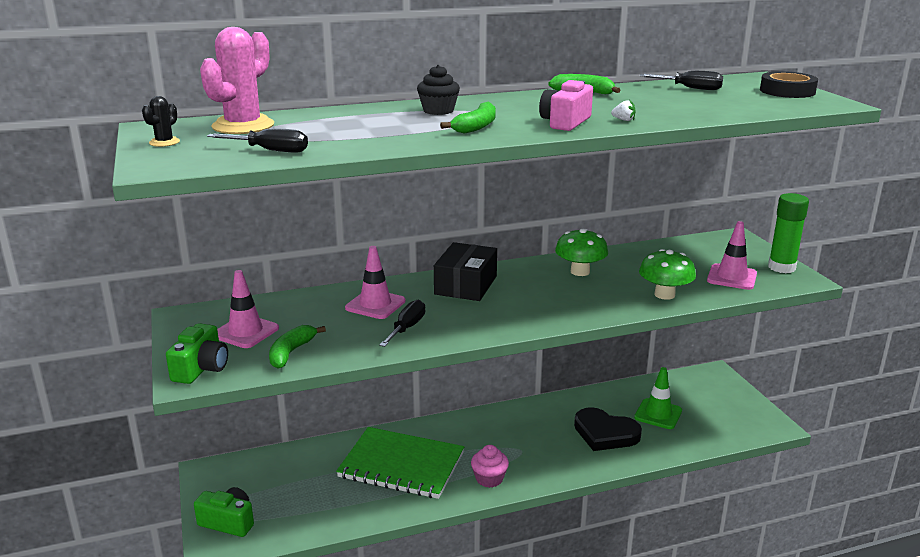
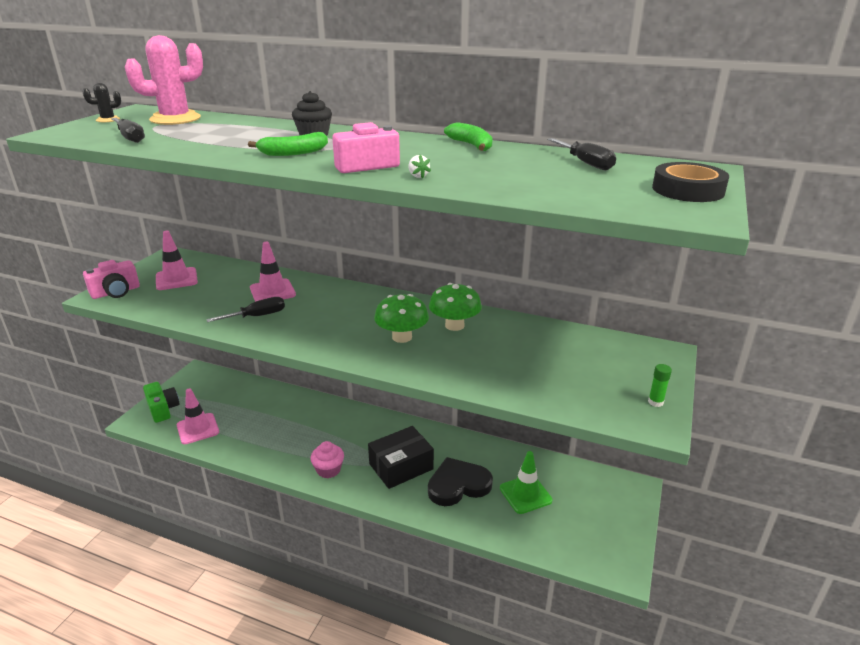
camera: 40 degrees right, 5 degrees up
(201, 368) = (116, 292): green camera -> pink camera
(291, 352) = (170, 303): green banana -> none
(401, 465) = (293, 427): green notebook -> none
(465, 285) = (353, 301): black box -> black box (401, 466)
(605, 433) = (458, 485): black heart -> black heart turned 90 degrees clockwise
(664, 294) = (484, 376): green mushroom -> green mushroom (402, 337)
(731, 277) = (581, 388): pink traffic cone -> pink traffic cone (198, 429)
(781, 267) = (655, 402): green glue stick -> green glue stick, size x0.46

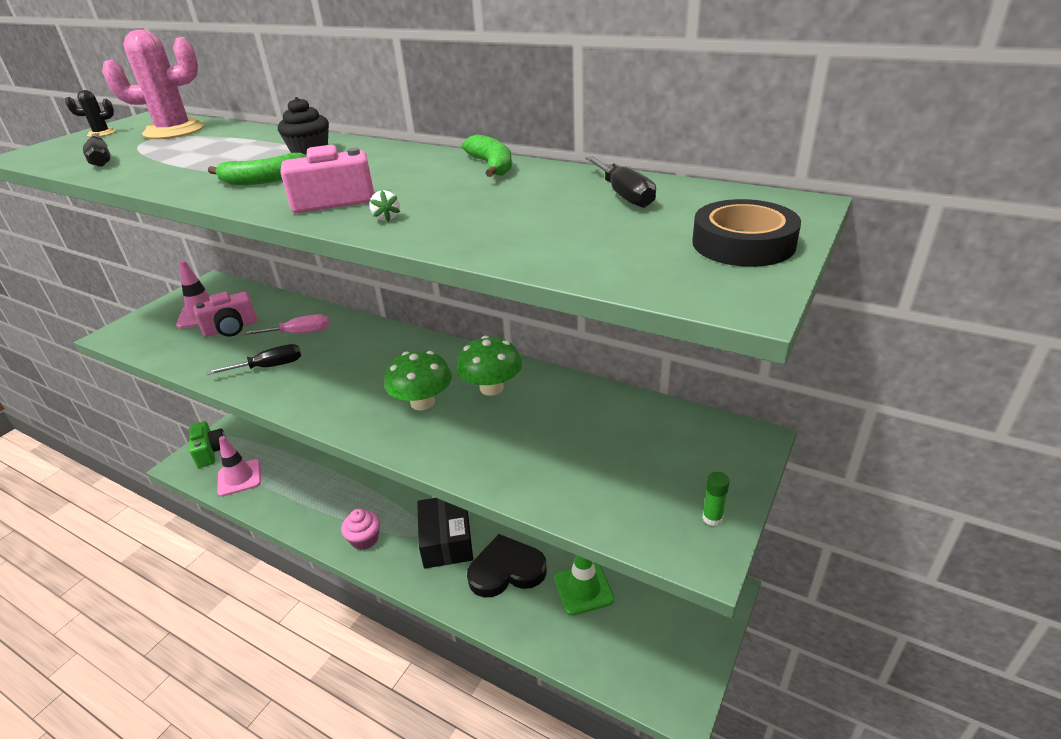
camera: 10 degrees right, 5 degrees up
(116, 292) = (133, 330): pink camera -> pink camera (231, 328)
(272, 291) = (299, 333): pink traffic cone -> pink screwdriver
(401, 466) = (446, 540): black box -> black box turned 75 degrees counterclockwise

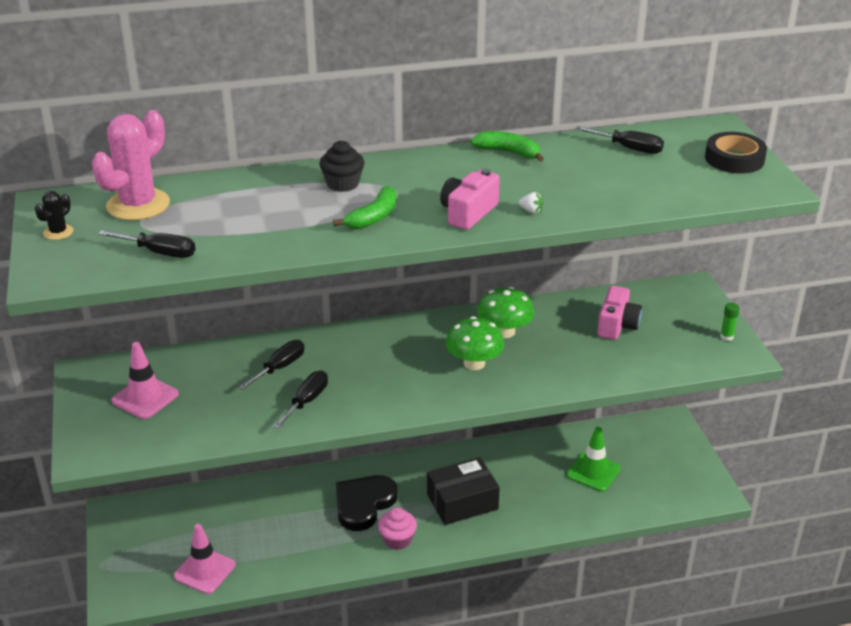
camera: 45 degrees left, 0 degrees up
(210, 452) = (131, 572): green camera -> none
(231, 328) = (203, 394): pink camera -> pink camera (617, 325)
(299, 333) = (280, 367): pink screwdriver -> black screwdriver
(446, 540) = (462, 502): black box -> black box turned 60 degrees counterclockwise
(506, 570) = (530, 492): black heart -> black heart (363, 504)

